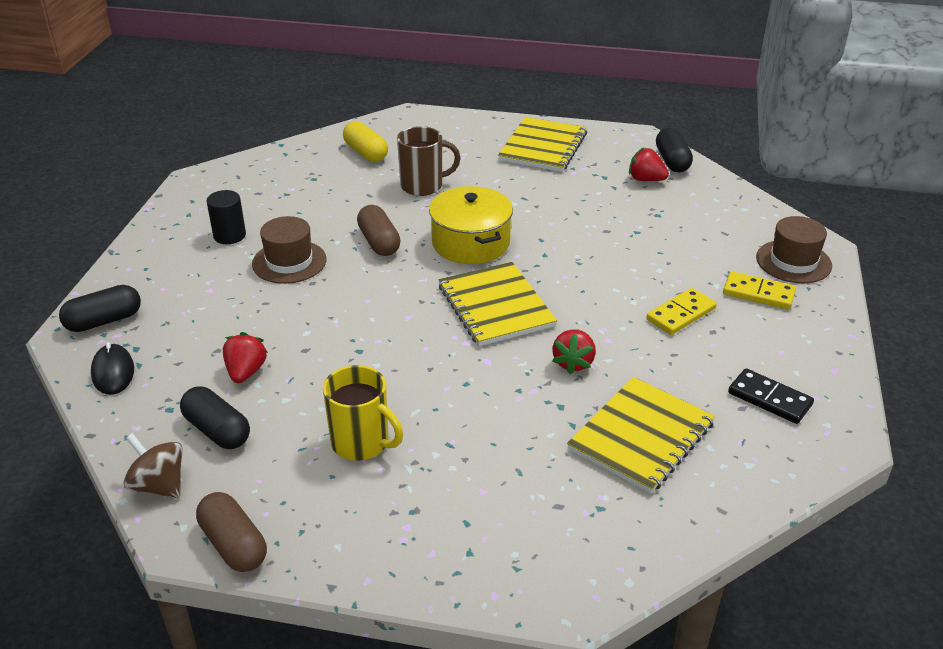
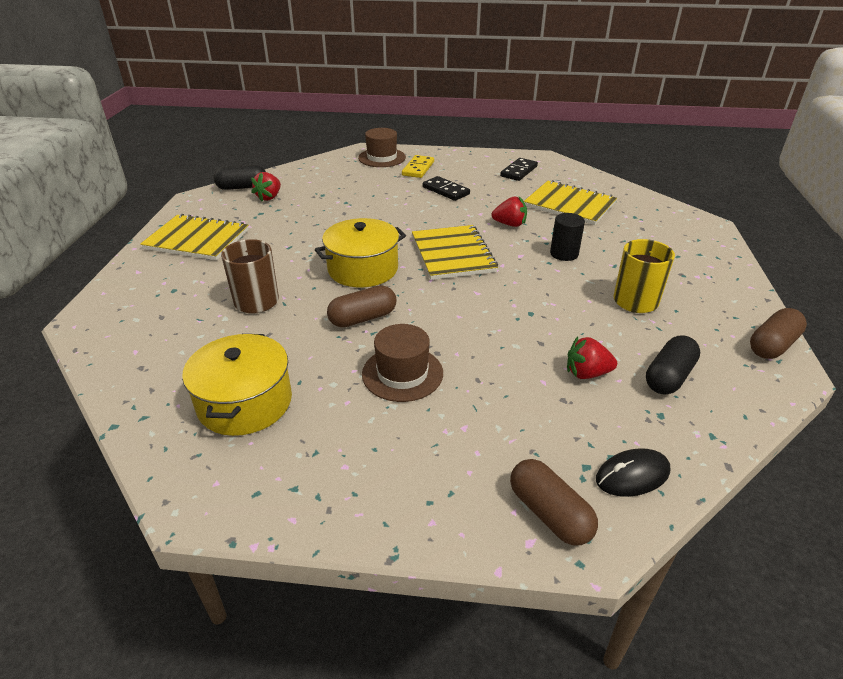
camera: 95 degrees left, 0 degrees up
(104, 321) = (549, 513): black capsule -> brown capsule
(159, 485) = (751, 398): brown spinning top -> none
(229, 235) = (350, 433): black cylinder -> black cylinder (564, 254)
(283, 190) = (245, 402): none -> yellow pot
(366, 153) = (168, 346): yellow capsule -> none
(495, 306) = (453, 254): yellow notebook -> yellow notebook turned 75 degrees counterclockwise
(681, 314) = (445, 191): yellow domino -> black domino

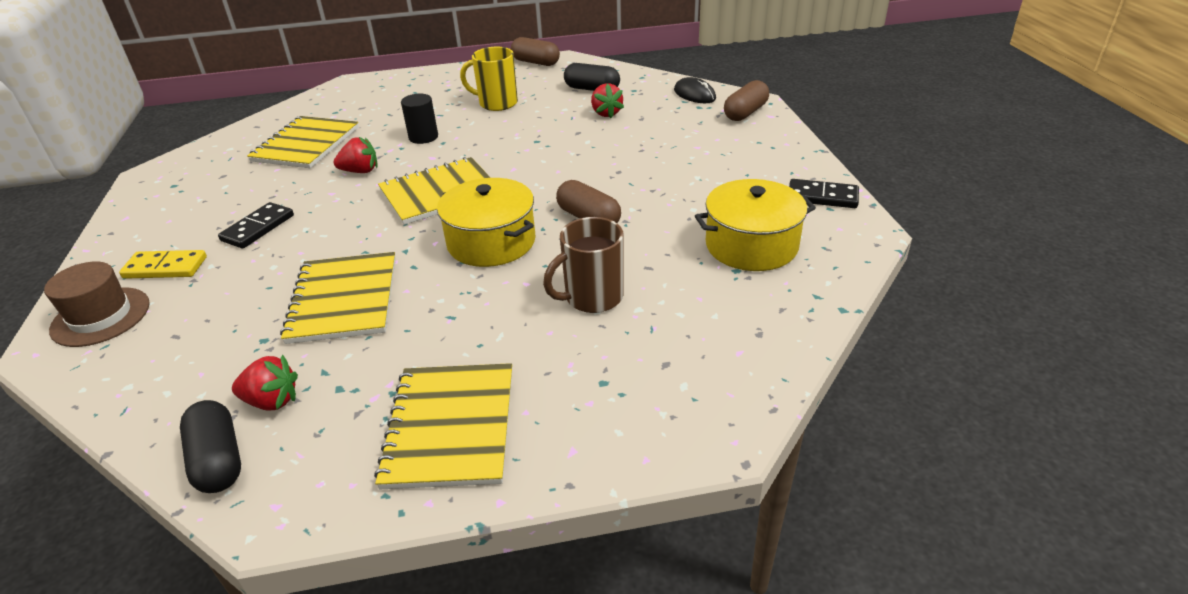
camera: 105 degrees left, 0 degrees up
(339, 215) = (344, 299): none -> yellow notebook
(402, 373) = (657, 180): brown hat -> none
(510, 224) = (360, 171): red strawberry -> red strawberry turned 90 degrees clockwise
(518, 171) = (196, 185): black domino -> black domino (822, 197)

